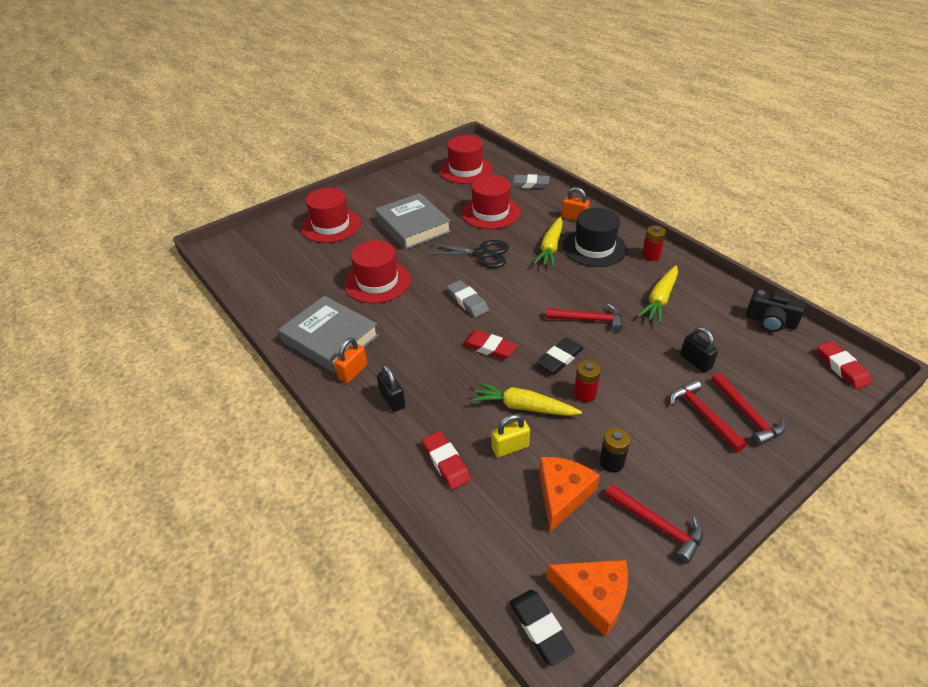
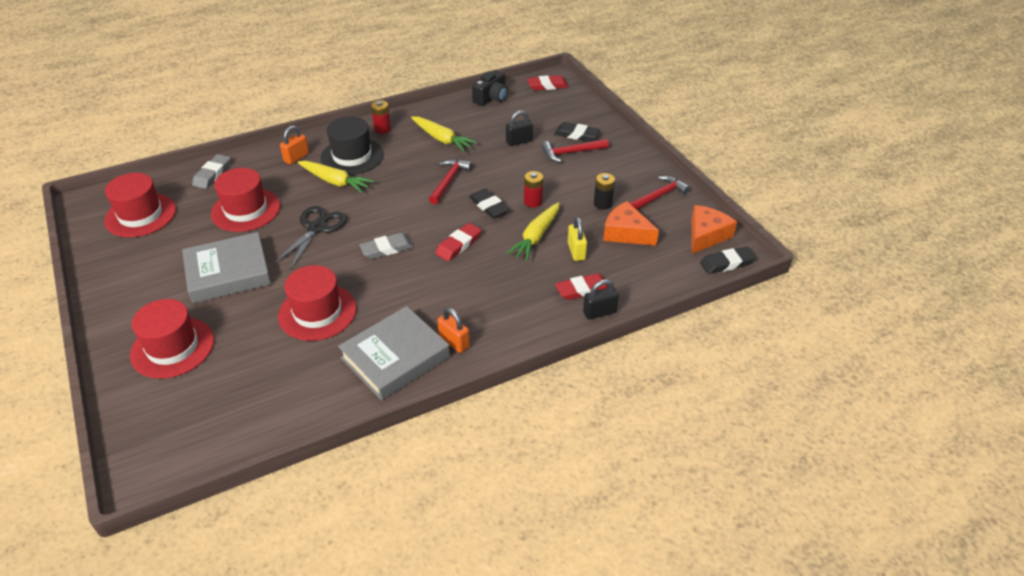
camera: 80 degrees left, 0 degrees up
(392, 399) = (501, 316): black padlock -> black padlock (599, 312)
(747, 415) = (576, 135): red hammer -> black eraser

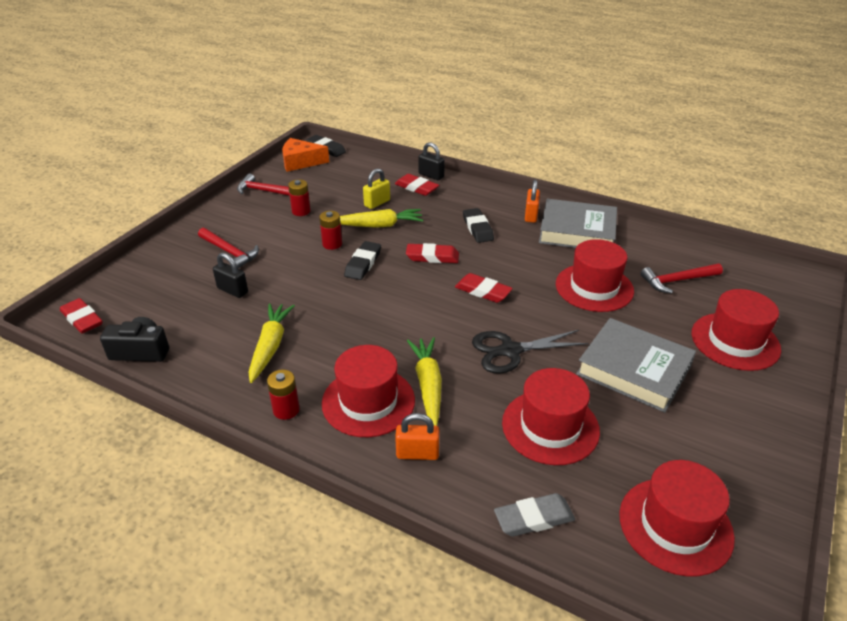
camera: 125 degrees left, 5 degrees down
(352, 156) = (368, 401): black hat -> red hat
(387, 249) = (483, 291): grey eraser -> red eraser
(449, 181) = (346, 304): red hammer -> red hammer (677, 281)
(576, 135) = (191, 260): black eraser -> black eraser (477, 228)
(602, 203) = (301, 211): black battery -> red battery
(626, 233) = (331, 191): orange cheese -> none

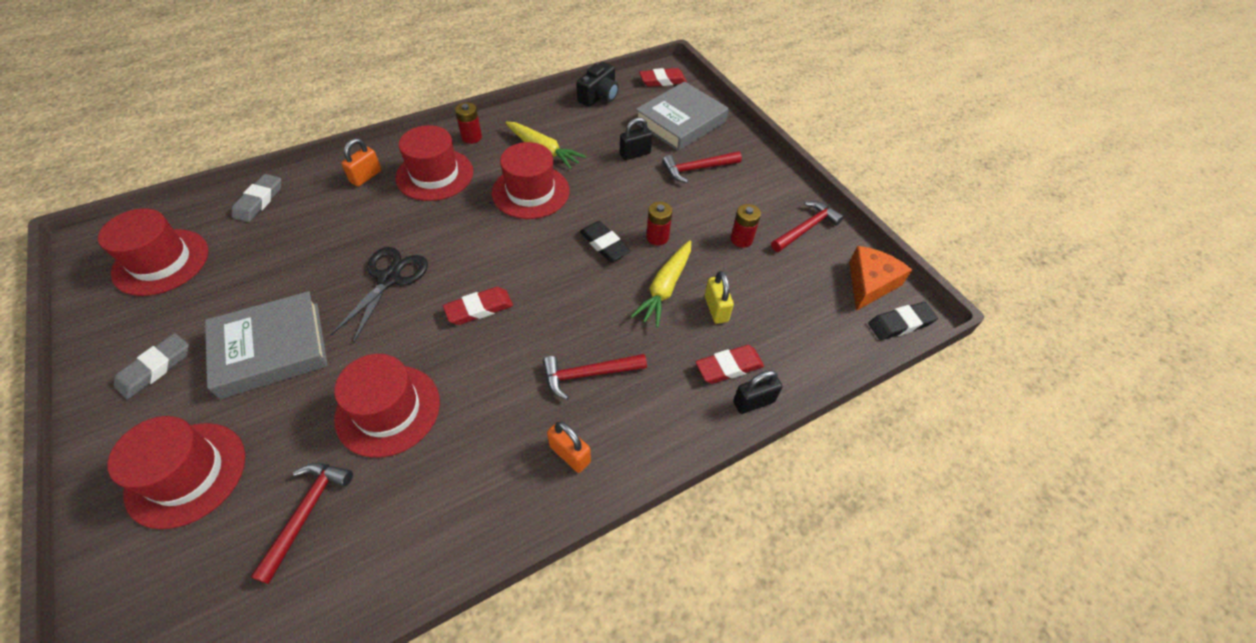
camera: 120 degrees right, 15 degrees up
(428, 385) = (413, 210): yellow carrot -> none
(432, 257) = (569, 301): red eraser -> none
(477, 228) = (588, 374): black eraser -> red hammer
(550, 427) = (299, 253): red hat -> red hat (531, 192)
(577, 231) = (492, 482): grey book -> grey book (681, 122)
(727, 421) = (155, 368): none -> grey eraser

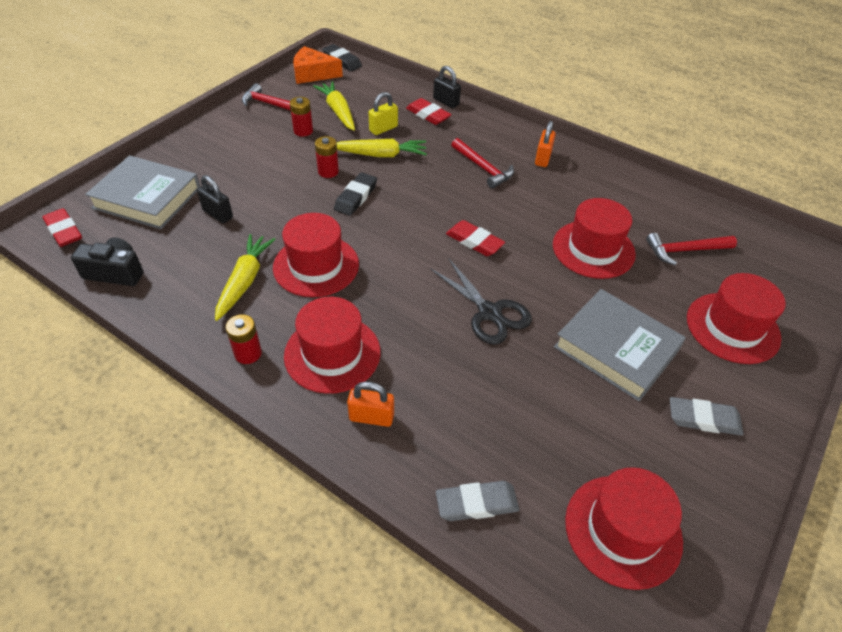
camera: 115 degrees left, 5 degrees down
(389, 279) = (489, 313): black scissors -> black scissors turned 120 degrees counterclockwise
(697, 169) = (222, 171): red hammer -> none
(770, 280) = (338, 112): none -> yellow carrot

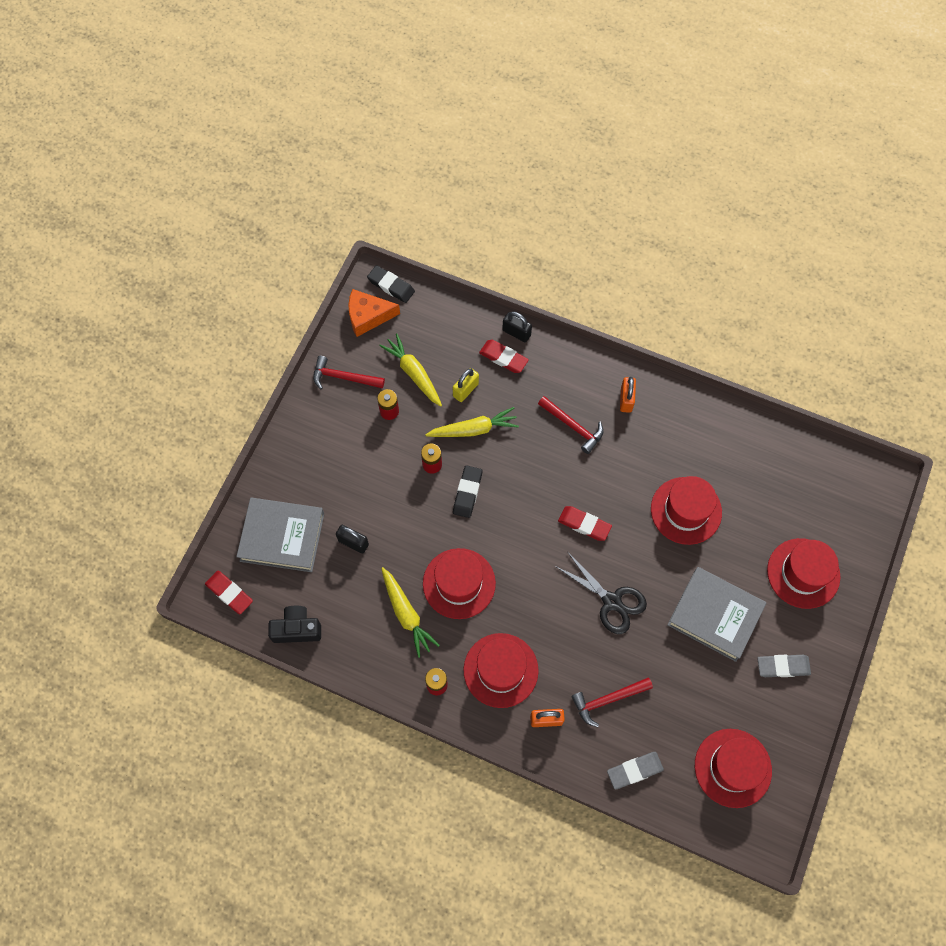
camera: 10 degrees left, 20 degrees up
(244, 281) = (406, 614): yellow carrot -> yellow carrot turned 150 degrees clockwise
(684, 250) = (763, 494): red hammer -> red hammer (607, 700)

